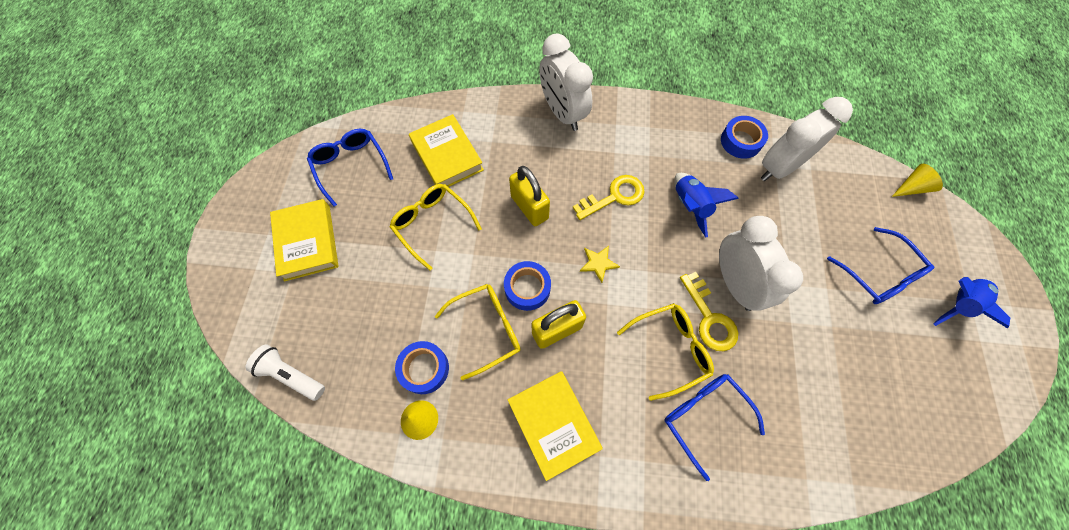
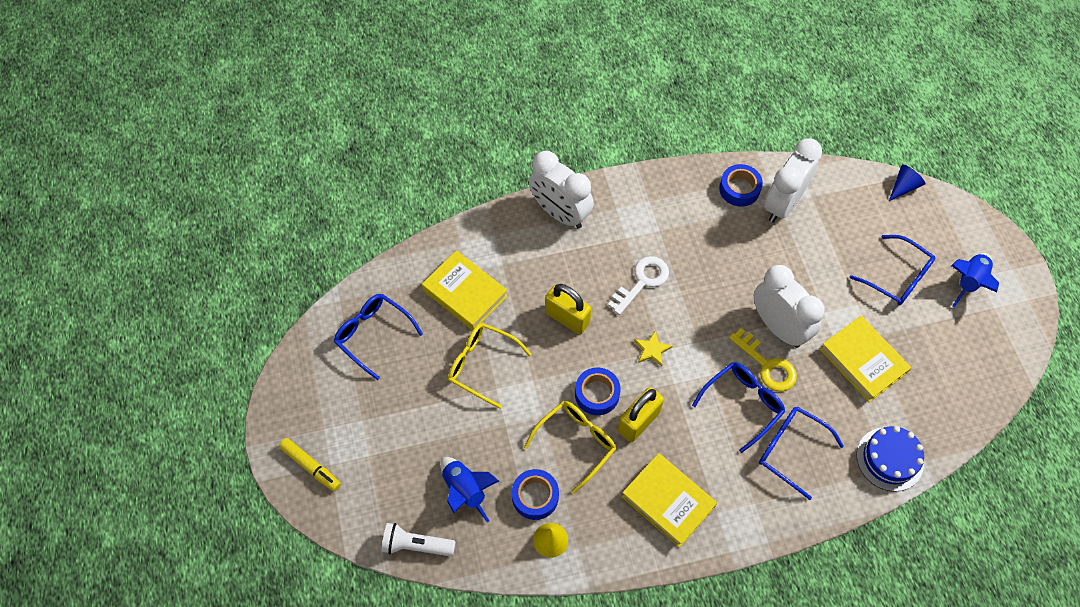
camera: 20 degrees left, 5 degrees down
(238, 265) = (311, 467): none -> yellow marker
(307, 242) = (368, 422): yellow book -> yellow book (863, 361)
(614, 197) = (642, 282): yellow key -> white key
(670, 349) = (743, 404): yellow glasses -> blue glasses
(690, 206) = (715, 268): blue rocket -> blue rocket (465, 490)
(812, 467) = (889, 459): none -> blue cake
(911, 188) = (903, 186): yellow cone -> blue cone

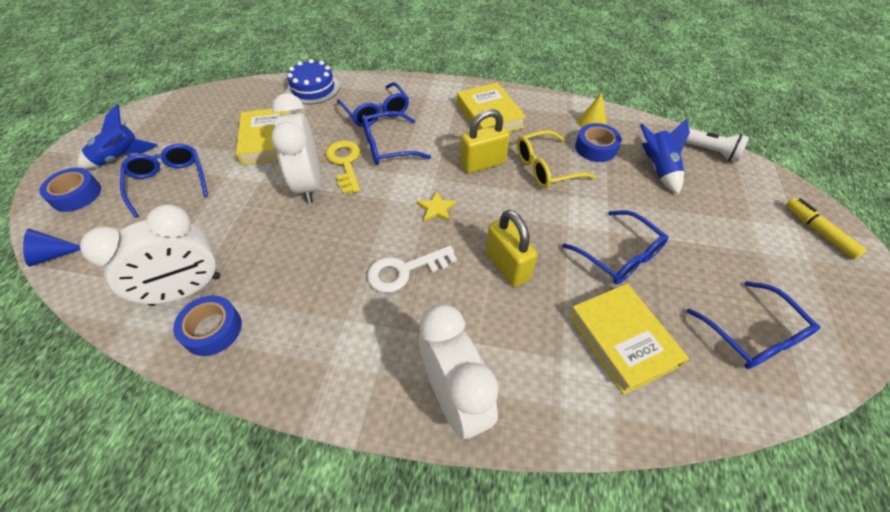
camera: 155 degrees left, 10 degrees down
(481, 365) = (619, 256): yellow glasses -> blue glasses
(597, 394) = (509, 193): blue tape -> blue tape (76, 195)

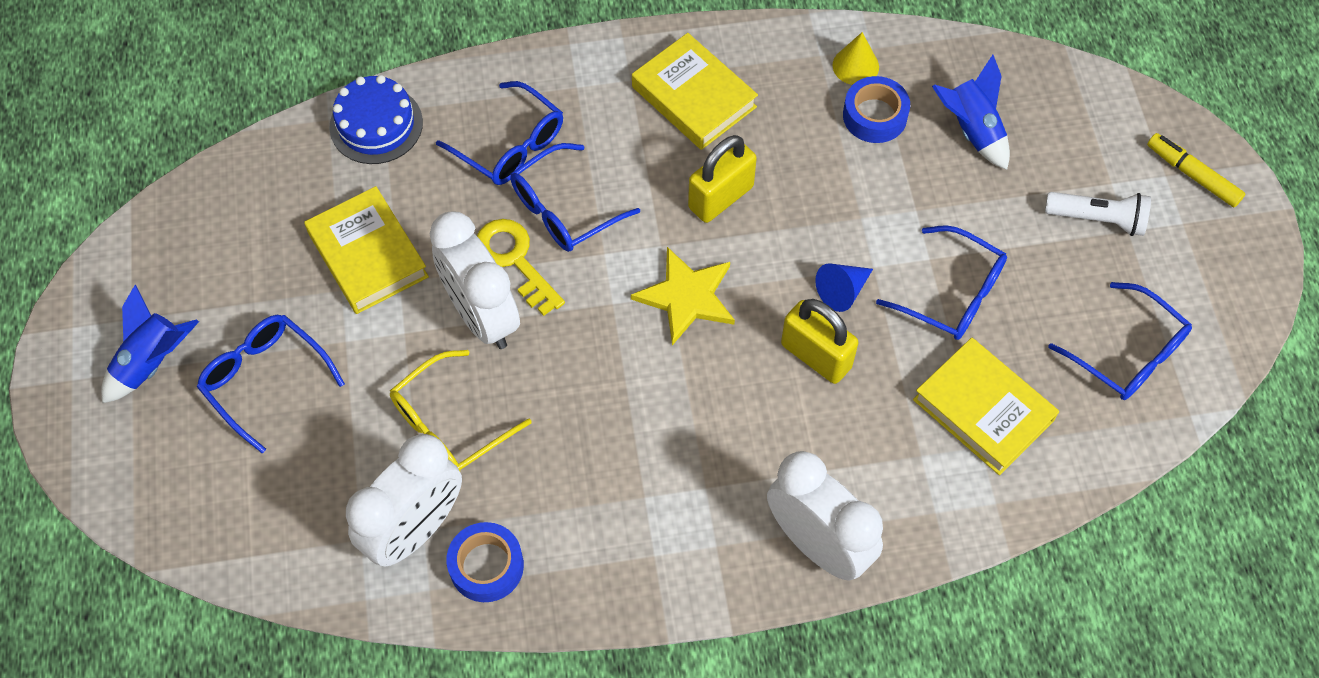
camera: 20 degrees left, 10 degrees up
(53, 255) = (188, 546): blue cone -> blue cone (842, 291)
(76, 195) = (137, 446): blue tape -> none
(405, 270) = (687, 406): white key -> none
(436, 208) = (687, 297): yellow star -> yellow star, size x1.76
(545, 168) = (813, 177): yellow glasses -> yellow glasses (449, 424)
(708, 151) = (1034, 73): white flashlight -> white flashlight (1098, 219)

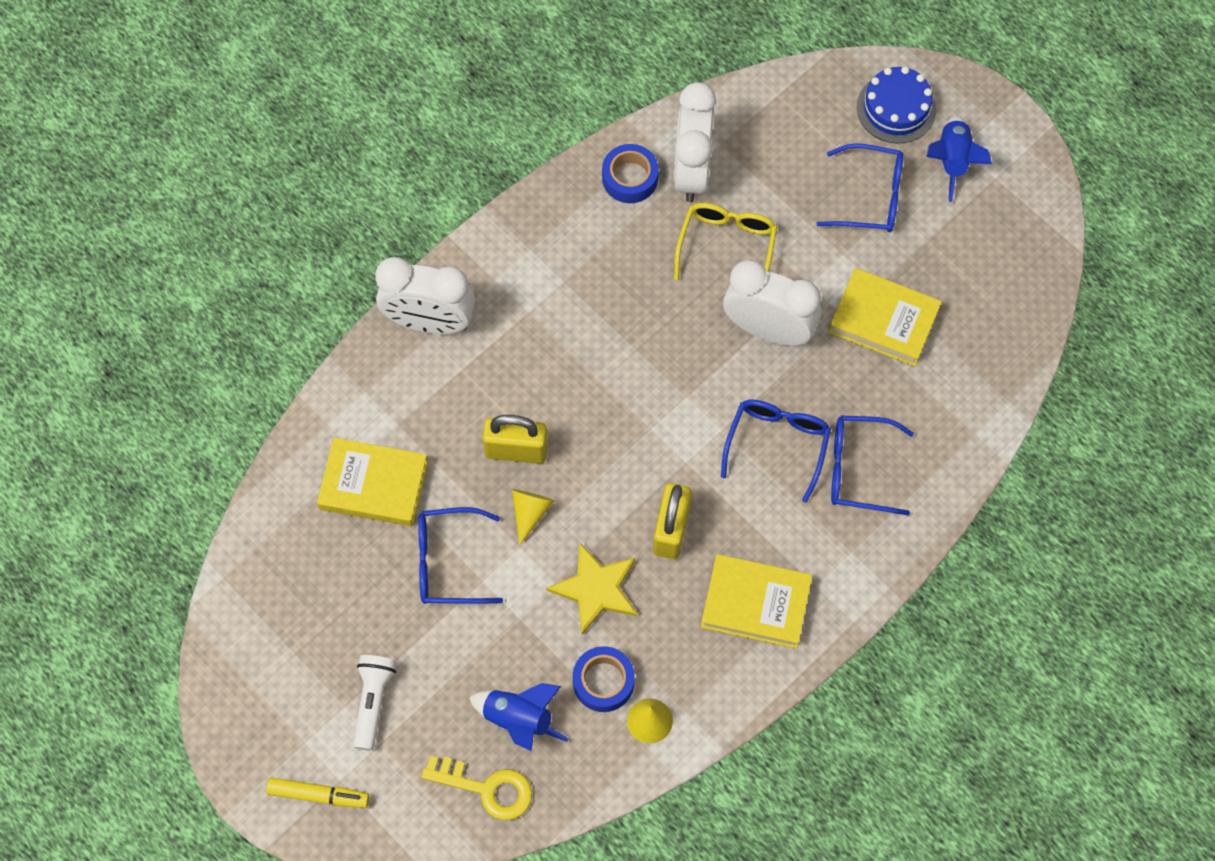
camera: 145 degrees right, 5 degrees up
(376, 125) = (970, 420): blue cake -> blue cake (896, 108)
(515, 260) = (779, 383): yellow key -> yellow key (486, 788)
(687, 297) = (638, 435): yellow star -> yellow star (595, 589)
(842, 291) = (530, 512): blue cone -> yellow cone
(1098, 219) = (373, 701): white flashlight -> white flashlight turned 120 degrees clockwise
(1128, 354) = (292, 597): blue glasses -> none

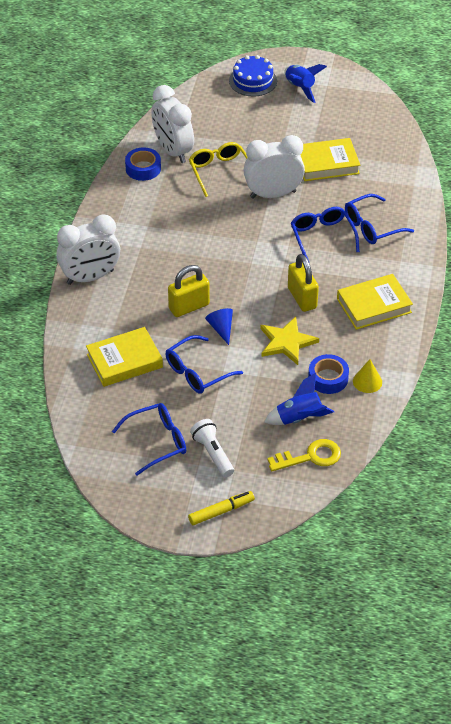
camera: 35 degrees left, 20 degrees down
(530, 512) = (221, 328): yellow cone -> blue cone
(871, 197) = (273, 119): blue glasses -> blue glasses (157, 442)

